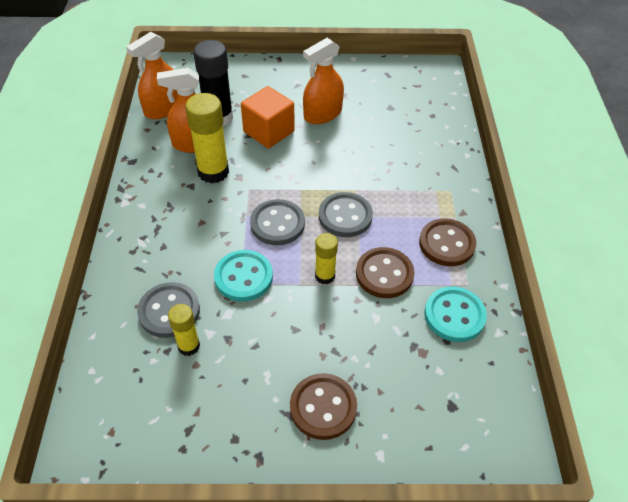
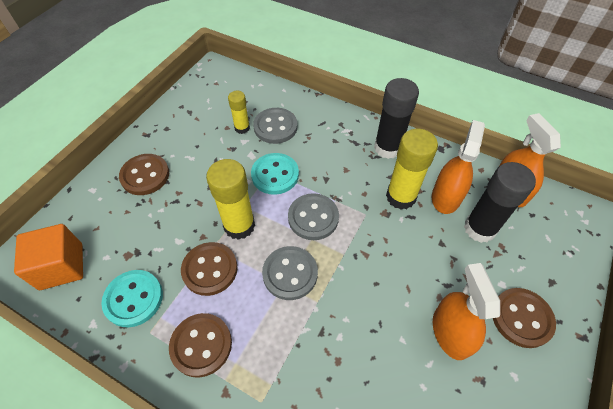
camera: 120 degrees right, 5 degrees up
(152, 199) = (387, 148): none -> black glue stick
(269, 131) = (440, 263): orange cube -> orange cube (61, 266)
(285, 85) = (521, 318): none -> brown button
(325, 276) = (239, 225): yellow glue stick -> yellow glue stick, size x1.75

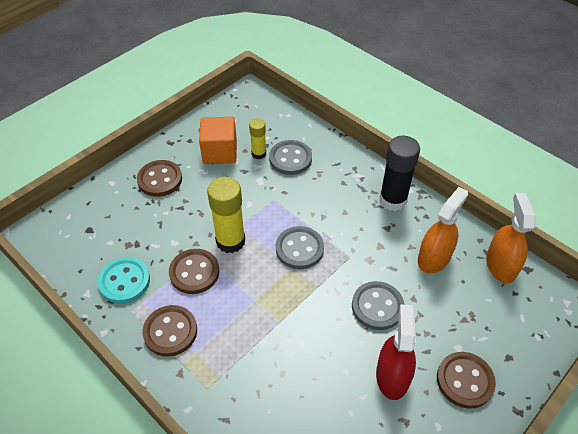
camera: 15 degrees right, 5 degrees down
(61, 266) = (72, 241): orange cube -> orange cube (220, 152)
(275, 175) = (276, 203): turquoise button -> none
(290, 273) = (263, 292): grey button -> grey button (377, 306)
(401, 197) = (389, 248): yellow glue stick -> none
(450, 332) = (392, 376): orange spray bottle -> red spray bottle
(479, 228) = (456, 294): black glue stick -> none

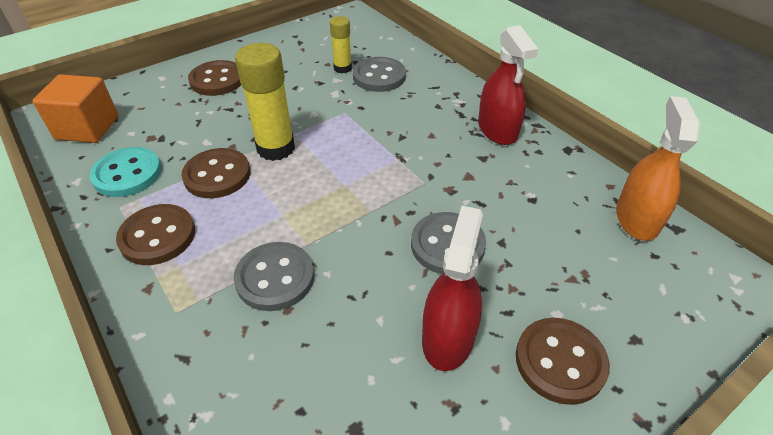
camera: 10 degrees right, 5 degrees down
(220, 152) = (297, 62): orange cube -> orange cube (87, 128)
(299, 249) = (360, 166): grey button -> grey button (275, 278)
(393, 200) = (497, 129): black glue stick -> red spray bottle
(434, 257) = (541, 198): orange spray bottle -> none

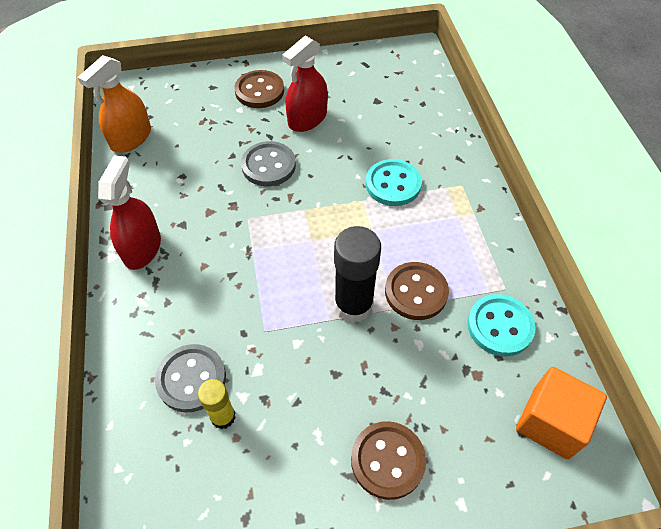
camera: 155 degrees left, 10 degrees up
(158, 236) = (472, 246): brown button -> none
(275, 278) = (393, 184): grey button -> turquoise button
(276, 148) = (353, 305): yellow glue stick -> black glue stick

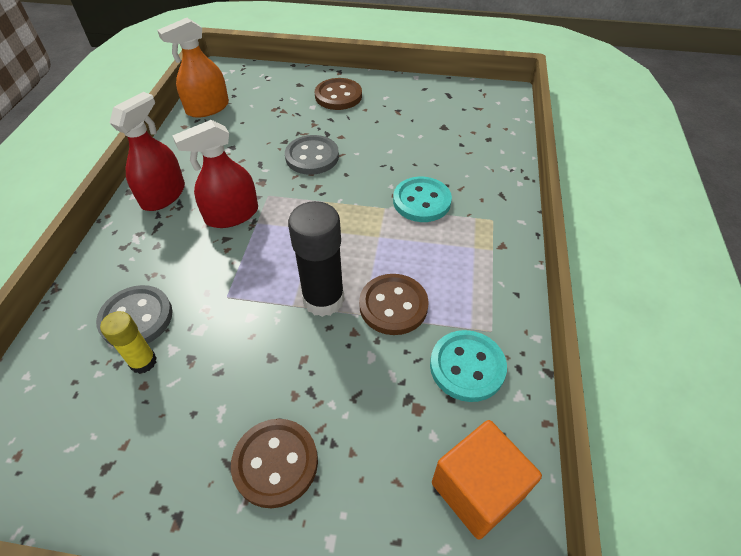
camera: 20 degrees right, 5 degrees down
(307, 119) = (369, 127): red spray bottle -> red spray bottle (232, 215)

